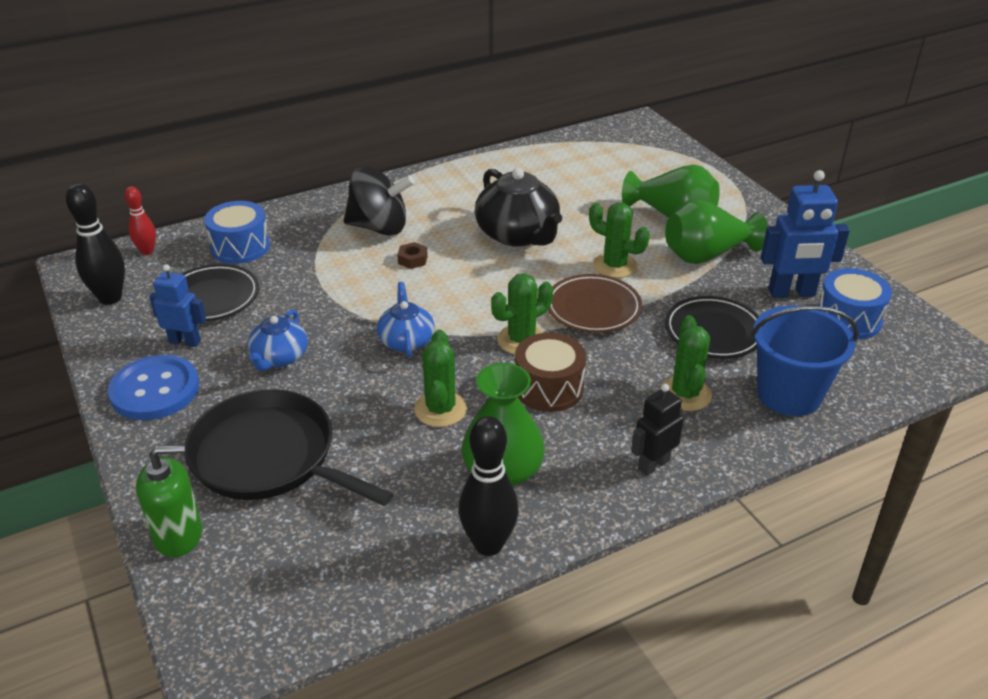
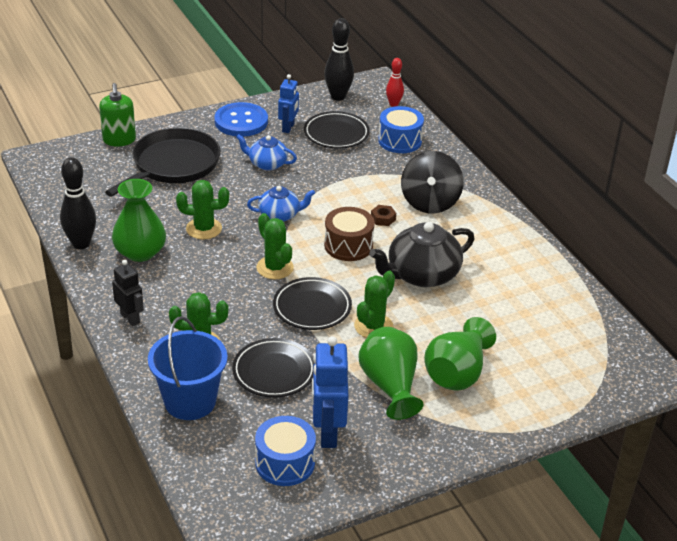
camera: 90 degrees right, 0 degrees up
(548, 388) = (218, 277): brown drum -> brown drum (348, 245)
(593, 308) = (312, 308): brown plate -> black plate

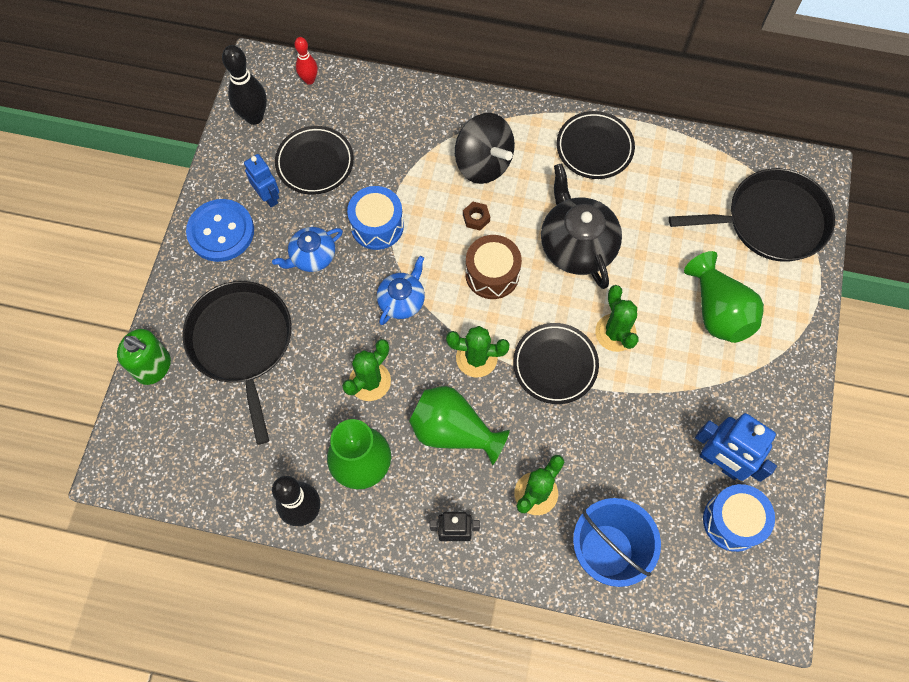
camera: 50 degrees left, 30 degrees up
(274, 372) = (616, 454): black plate -> black plate (594, 148)
(390, 386) = (698, 374): green vase -> green vase (453, 431)
(400, 141) = (372, 118): blue drum -> blue drum (377, 226)
(421, 275) = (576, 245): black teapot -> black teapot turned 150 degrees clockwise
(574, 368) = (770, 221): none -> black pan

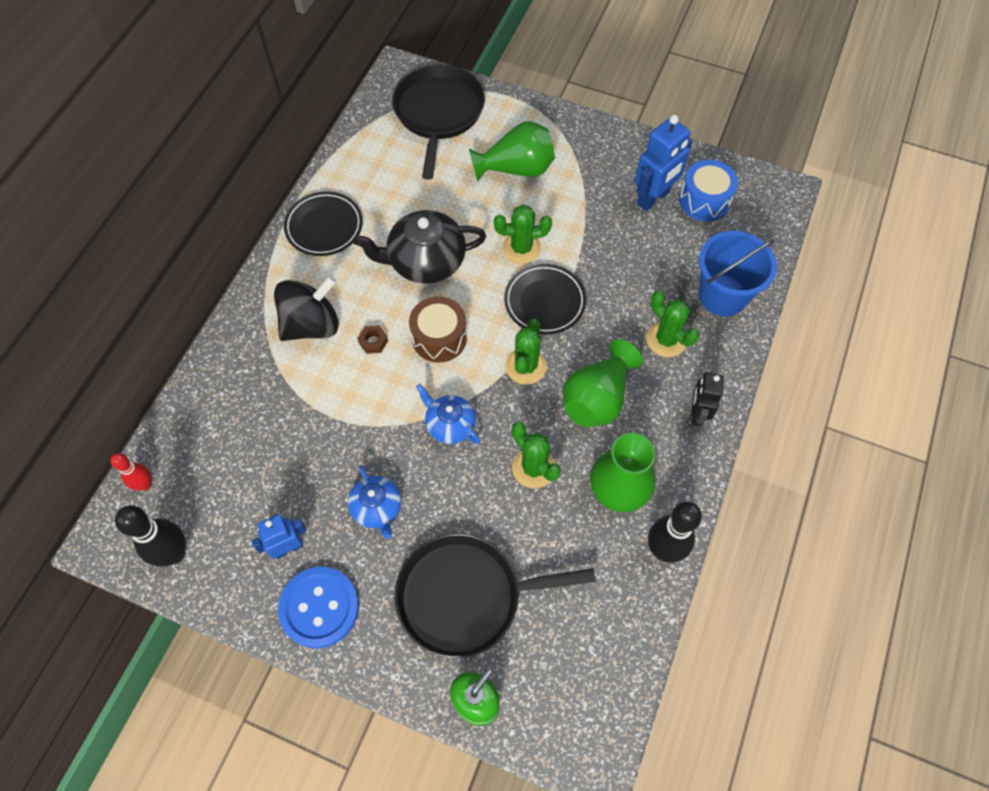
camera: 80 degrees left, 5 degrees down
(315, 163) = (259, 491): black plate -> none
(377, 226) = (357, 437): blue drum -> none

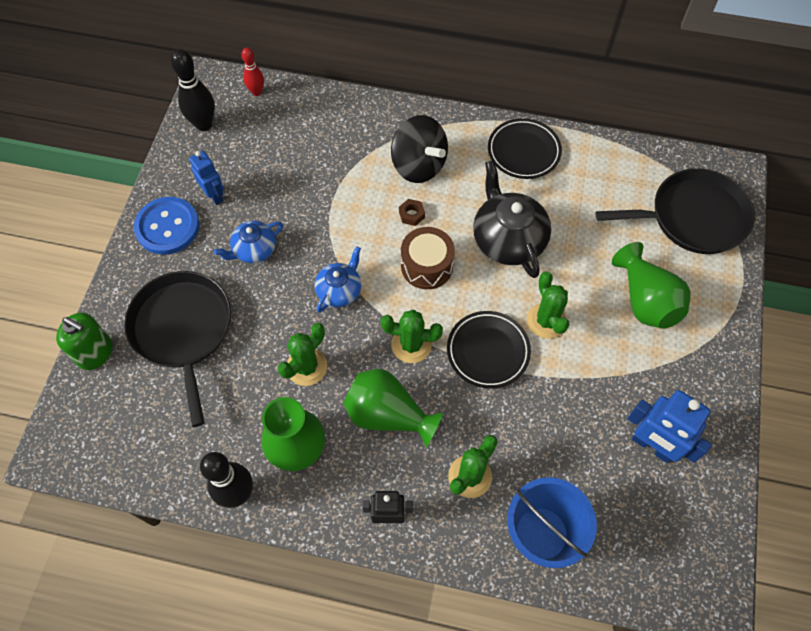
camera: 80 degrees right, 0 degrees up
(704, 200) = (667, 504): blue drum -> none

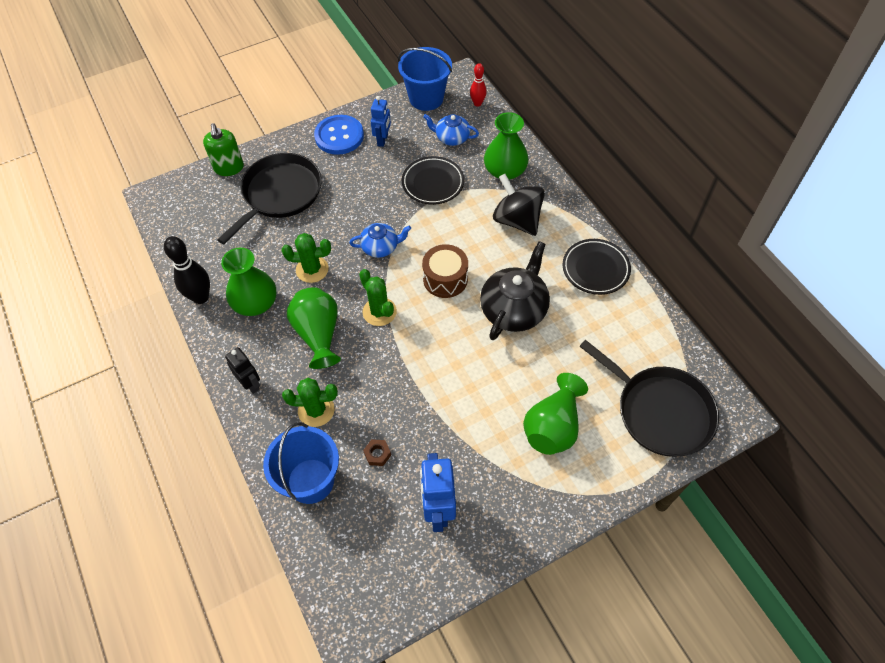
camera: 50 degrees right, 5 degrees down
(204, 124) = (426, 98): black bowling pin -> blue bucket
(254, 250) = (365, 185): blue teapot -> blue teapot (451, 138)
(356, 132) = (505, 171): none -> green vase
(411, 214) = (475, 243): brown nut -> brown nut (377, 454)
(418, 165) = (517, 220): black spinning top -> black spinning top turned 135 degrees clockwise
(488, 351) = (416, 357): black plate -> black plate (433, 183)
(546, 321) = (473, 375): green cactus -> none

